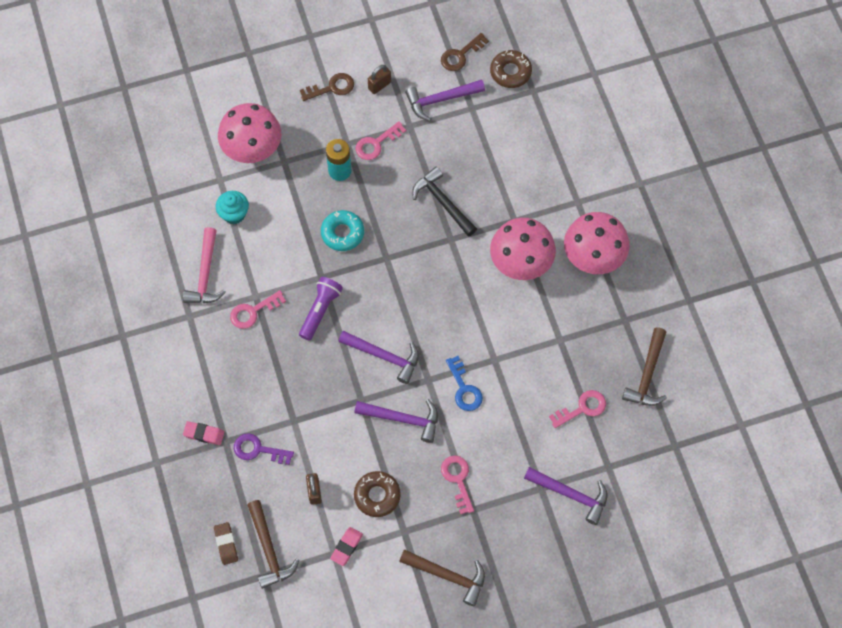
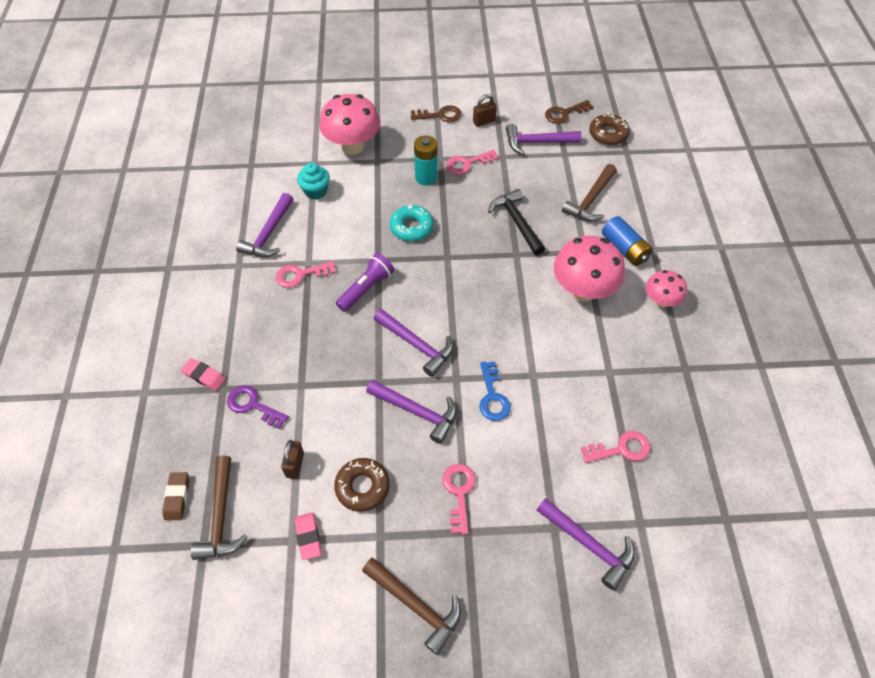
camera: 15 degrees right, 10 degrees down
(205, 274) = (269, 234): pink hammer -> purple hammer
(346, 547) = (308, 537): pink eraser -> pink eraser turned 60 degrees counterclockwise
(551, 208) = (624, 249): none -> blue battery
(593, 257) = (660, 301): pink mushroom -> pink mushroom, size x0.58
(647, 375) = (703, 431): brown hammer -> brown hammer (590, 200)

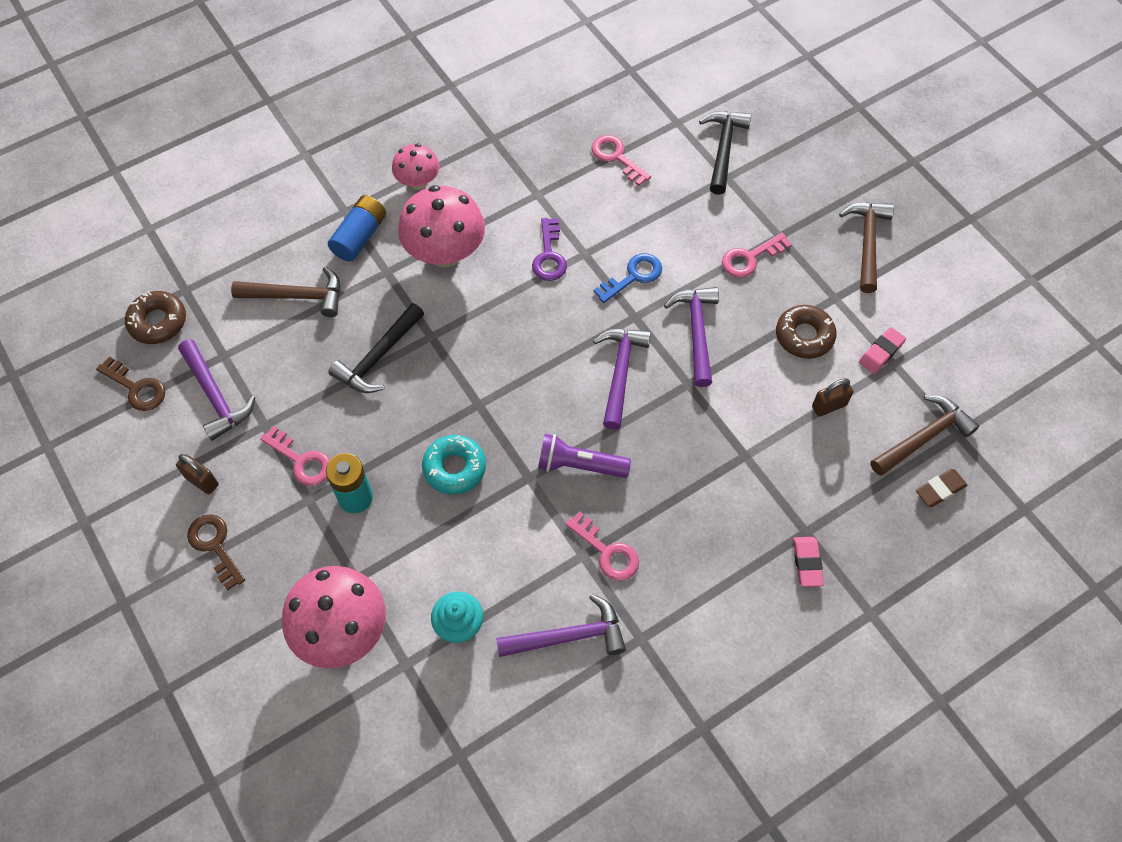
camera: 120 degrees left, 5 degrees up
(253, 405) = (801, 487): purple key -> purple key (549, 256)
(588, 545) = (723, 149): purple hammer -> black hammer

